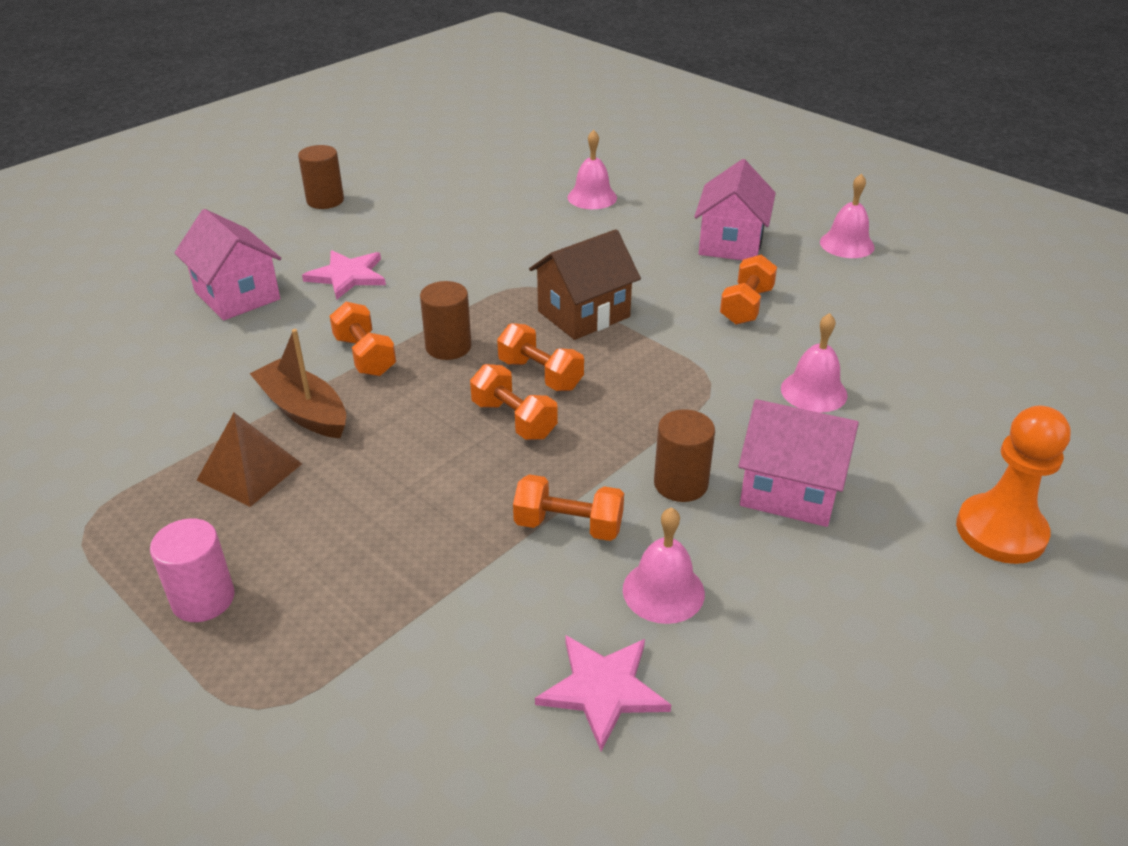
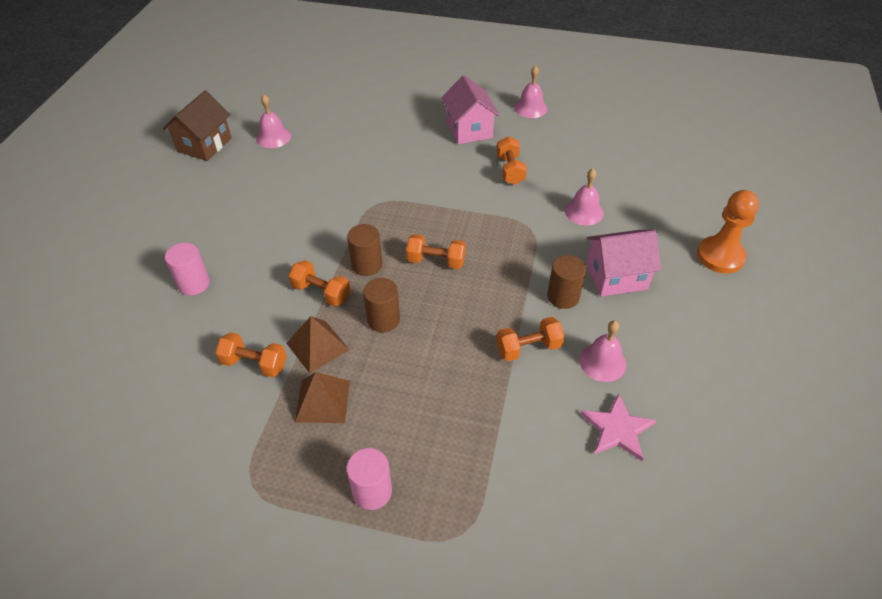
camera: 30 degrees left, 10 degrees up
(237, 295) = (194, 284): pink house -> pink cylinder
(303, 411) = (317, 346): brown boat -> brown pyramid
(325, 200) = (186, 187): brown cylinder -> brown cylinder (383, 320)
(347, 276) = (256, 240): pink star -> none
(514, 419) = (446, 297): orange dumbbell -> orange dumbbell (254, 364)
(584, 314) = (426, 210): brown house -> brown house (204, 144)
(592, 197) = (362, 124): pink bell -> pink bell (273, 137)

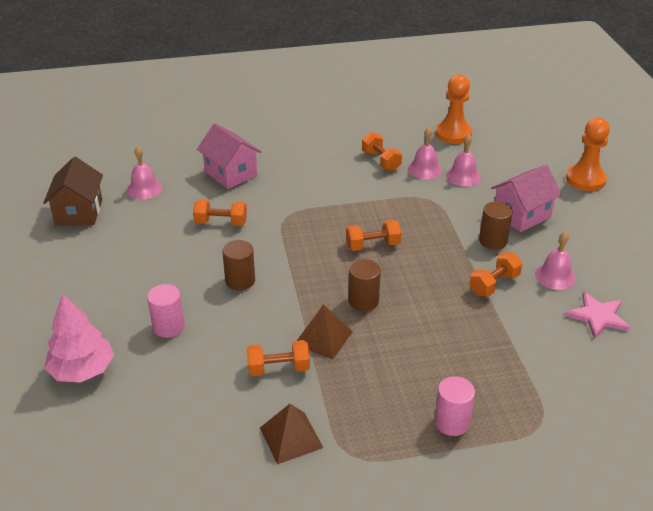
camera: 25 degrees left, 10 degrees down
(96, 301) = (82, 370): none -> pink tree
(321, 292) = (293, 297): orange dumbbell -> orange dumbbell (221, 222)
(322, 401) = (360, 375): brown pyramid -> brown pyramid (291, 437)
(367, 265) = (316, 265): brown cylinder -> brown cylinder (240, 281)
(469, 129) = (322, 138): pink house -> pink house (230, 173)
(530, 108) = (361, 109): pink bell -> pink bell (424, 169)
(607, 160) = (453, 134): none -> orange pawn

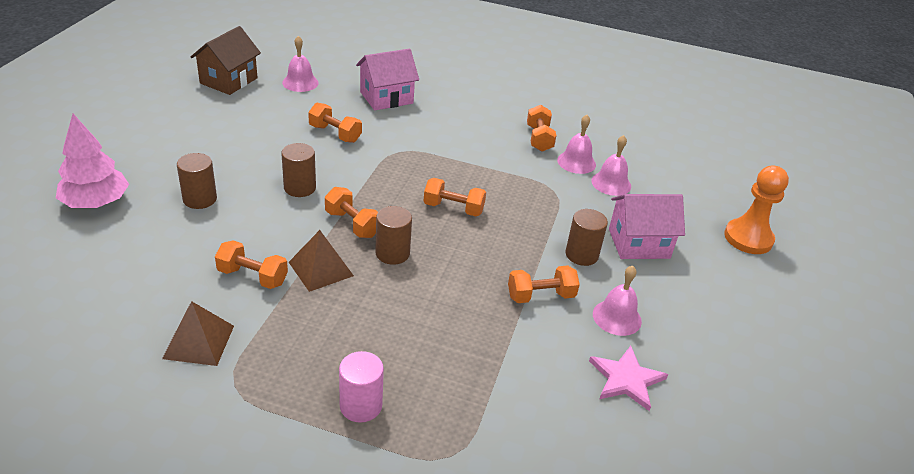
camera: 25 degrees right, 0 degrees up
(168, 327) = (200, 199): pink cylinder -> brown cylinder
(230, 173) = (386, 97): pink house -> pink house turned 75 degrees clockwise
(311, 292) = (352, 224): none -> orange dumbbell
(453, 134) = (639, 142): orange pawn -> none

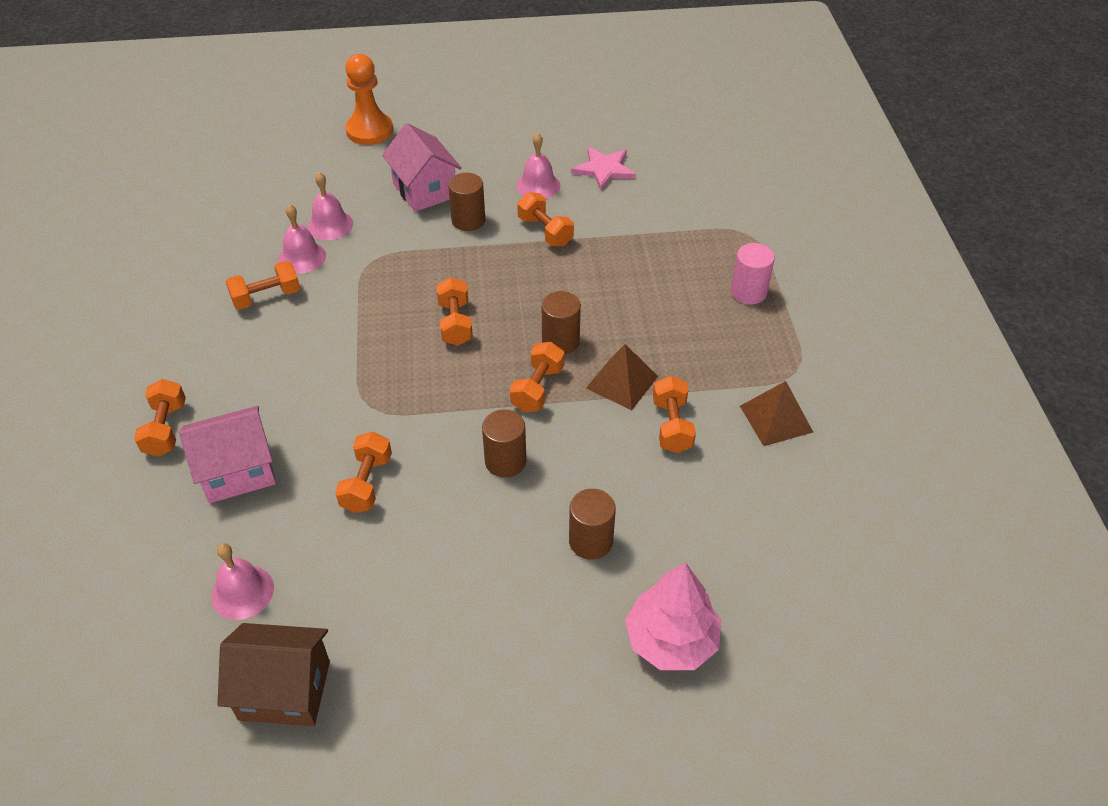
camera: 110 degrees left, 10 degrees up
(386, 97) = (237, 471): pink house -> pink house turned 60 degrees counterclockwise
(440, 84) = (165, 429): none -> orange dumbbell

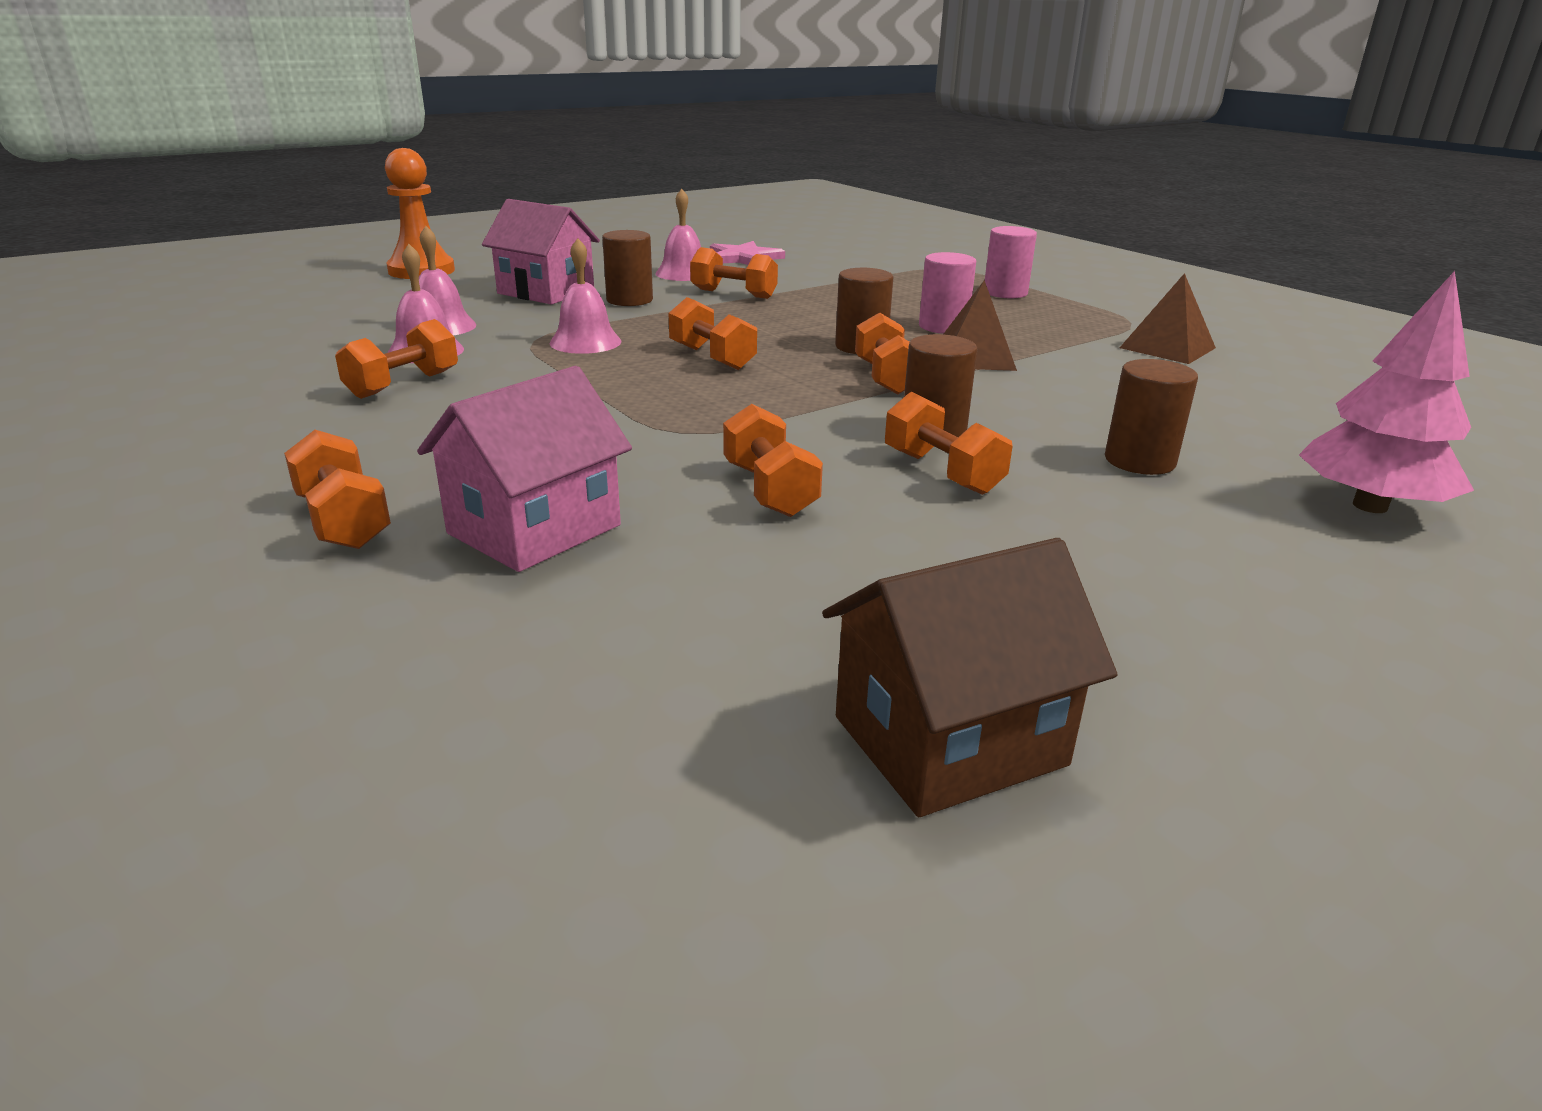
camera: 30 degrees left, 20 degrees down
(242, 592) = (706, 649): pink bell -> pink bell (585, 342)
(644, 331) = (943, 327): none -> pink cylinder
(672, 426) = (1077, 371): orange dumbbell -> orange dumbbell (942, 472)

